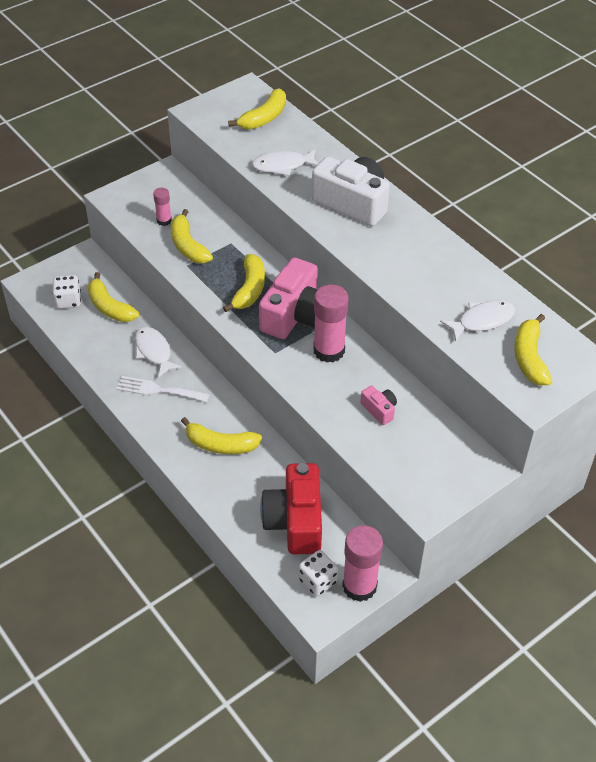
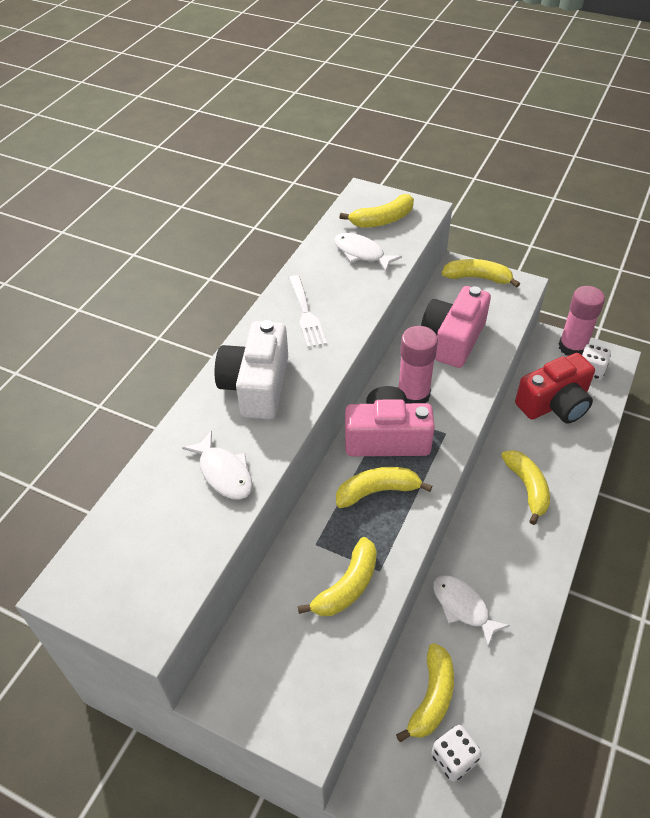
camera: 115 degrees left, 0 degrees up
(154, 351) = (463, 607): white fish -> white fish turned 105 degrees clockwise
(158, 390) = (508, 574): white fork -> white fork (306, 314)
(164, 220) = (318, 639): pink glue stick -> none
(264, 118) = (130, 536): yellow banana -> yellow banana (477, 278)
(379, 410) = (453, 339): pink camera -> pink camera, size x2.19

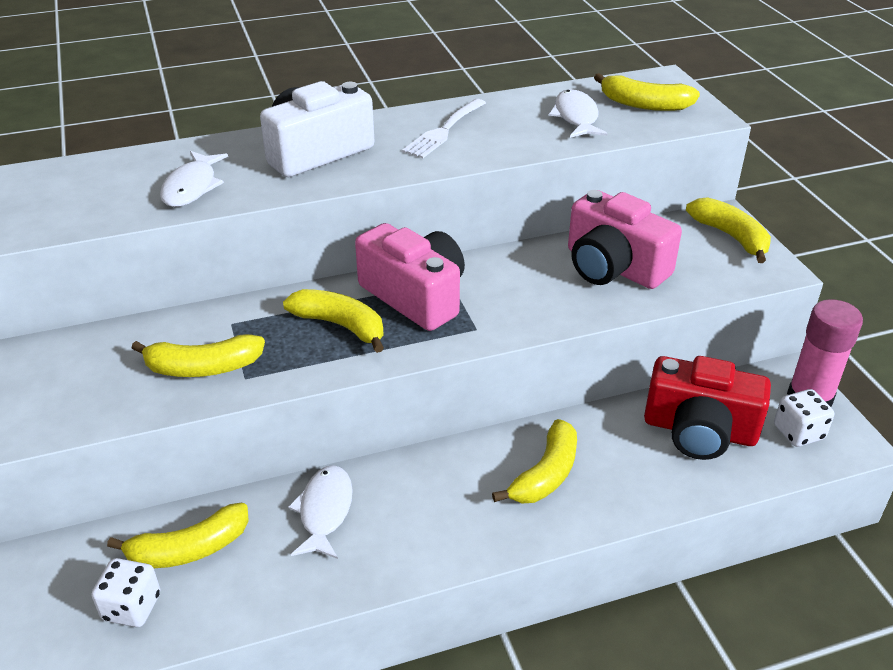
camera: 45 degrees right, 10 degrees down
(413, 395) = (496, 282): pink glue stick -> none
(453, 339) = (613, 267): pink camera -> pink camera turned 120 degrees counterclockwise

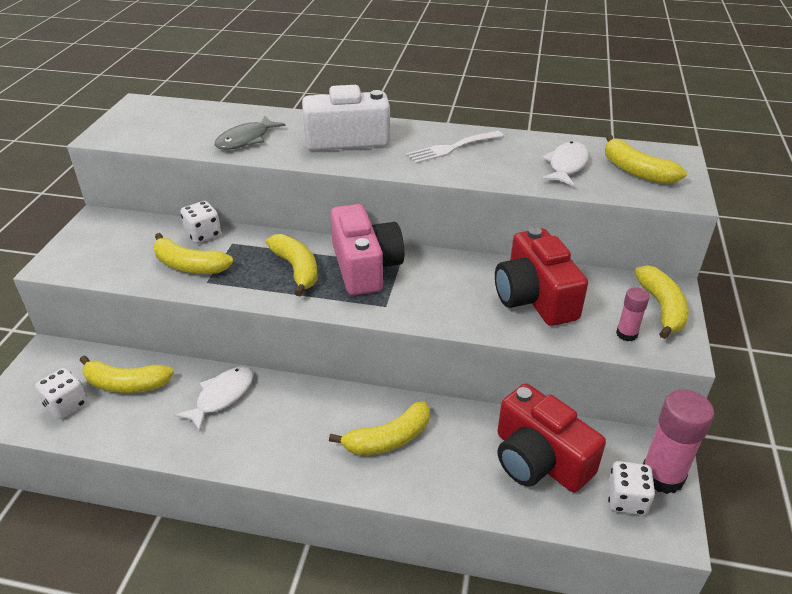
camera: 30 degrees right, 0 degrees up
(184, 326) = (203, 234): none -> white dice
(192, 187) = (246, 140): white fish -> grey fish
(613, 267) = (534, 297): pink camera -> red camera
(723, 271) = (626, 334): none -> pink glue stick

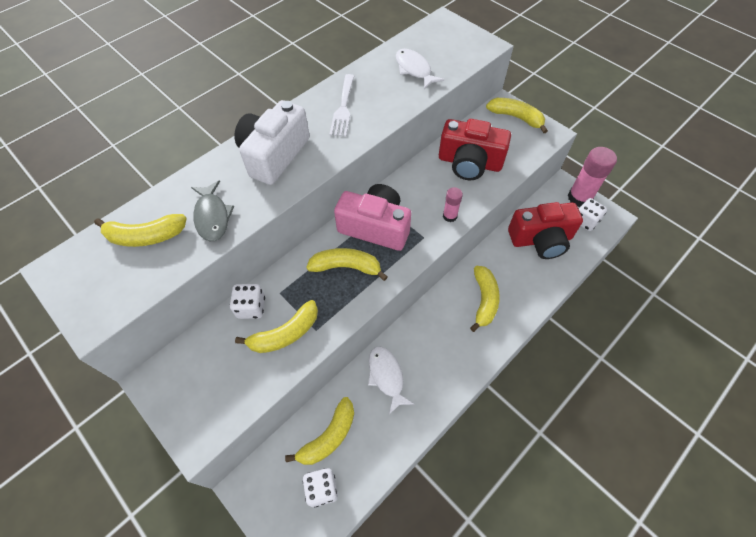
camera: 55 degrees left, 20 degrees up
(626, 334) = (526, 144): pink glue stick -> pink glue stick (450, 216)
(636, 171) = (446, 46): yellow banana -> yellow banana (146, 236)

